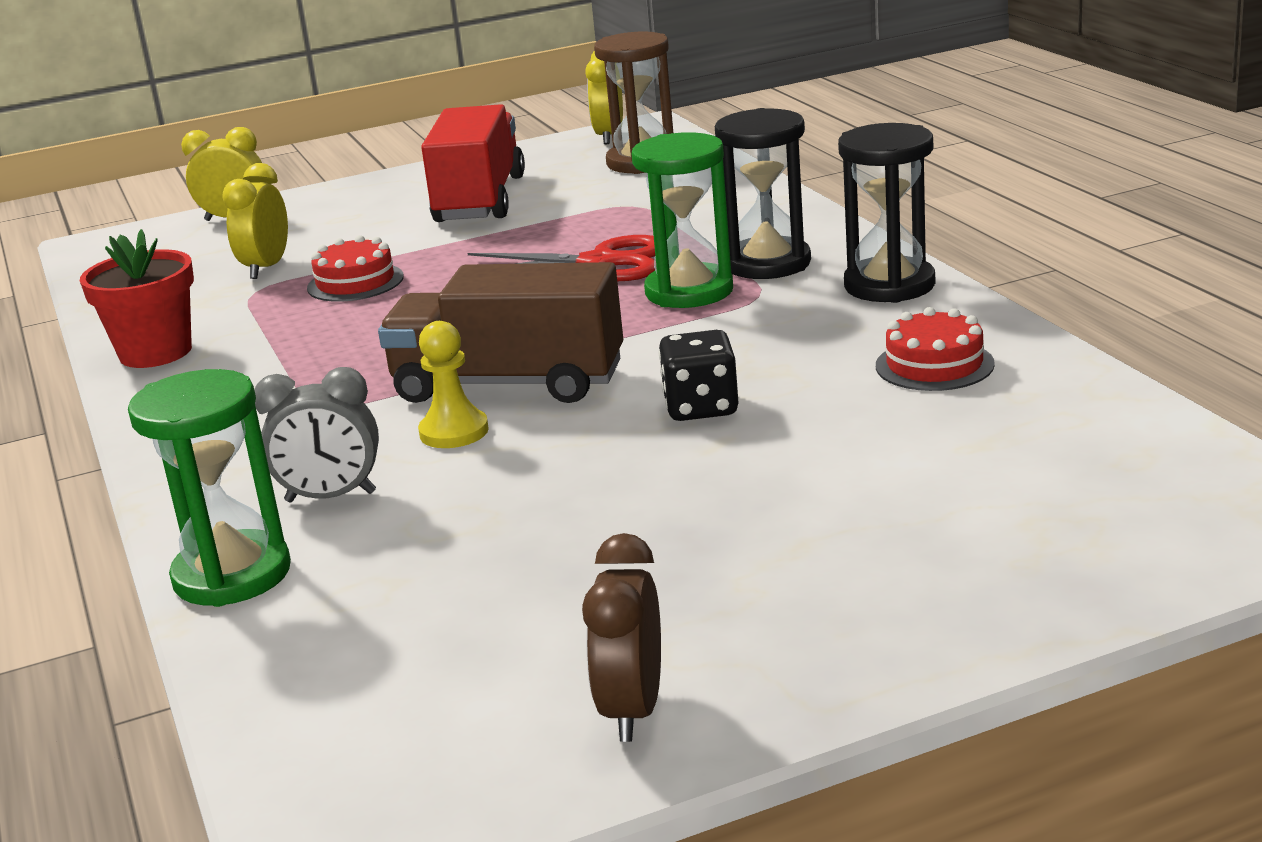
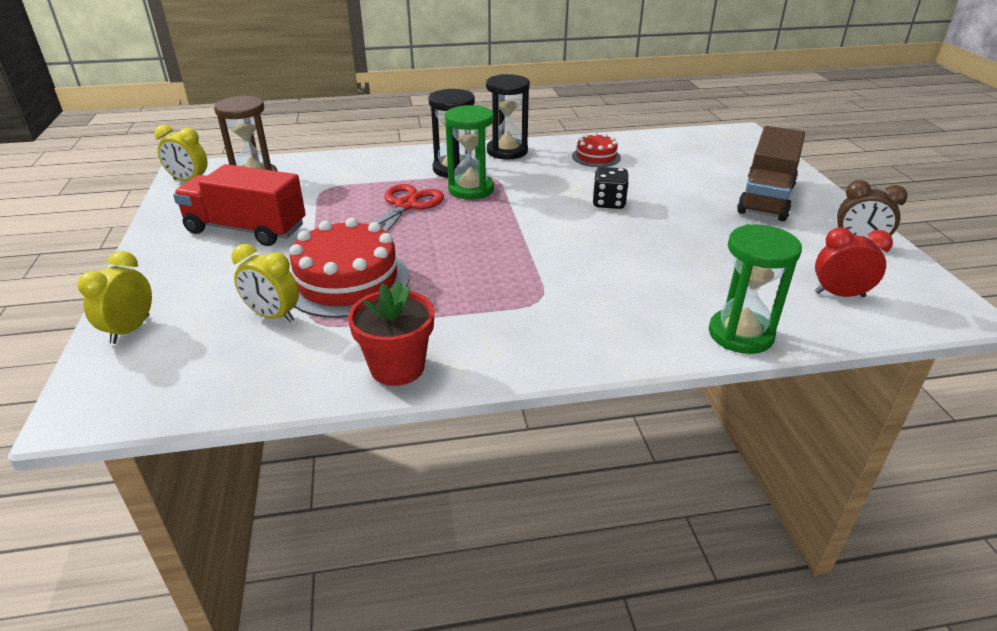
camera: 80 degrees left, 10 degrees up
(330, 497) = (661, 301): grey clock -> none
(355, 282) = (347, 281): red cake -> red cake, size x1.87
(383, 678) = (839, 294): none -> red clock
(454, 432) = (600, 262): yellow pawn -> none
(509, 384) = (550, 243): brown truck -> brown truck (766, 198)

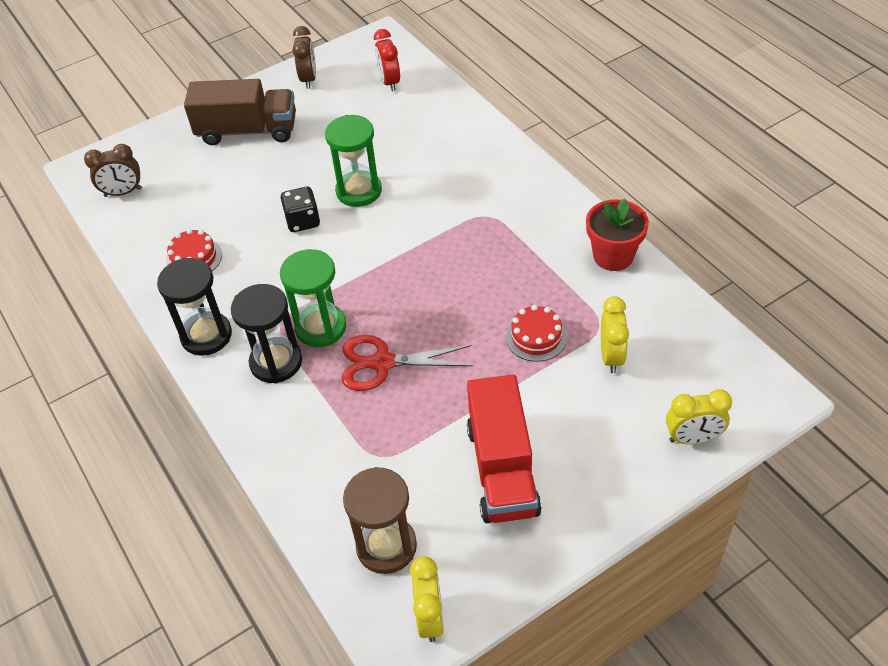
camera: 110 degrees left, 15 degrees up
(347, 281) = (536, 337): red cake -> red cake, size x0.53
(699, 142) = (123, 192): none -> brown clock
(740, 334) = (466, 116): green hourglass -> green hourglass (359, 191)

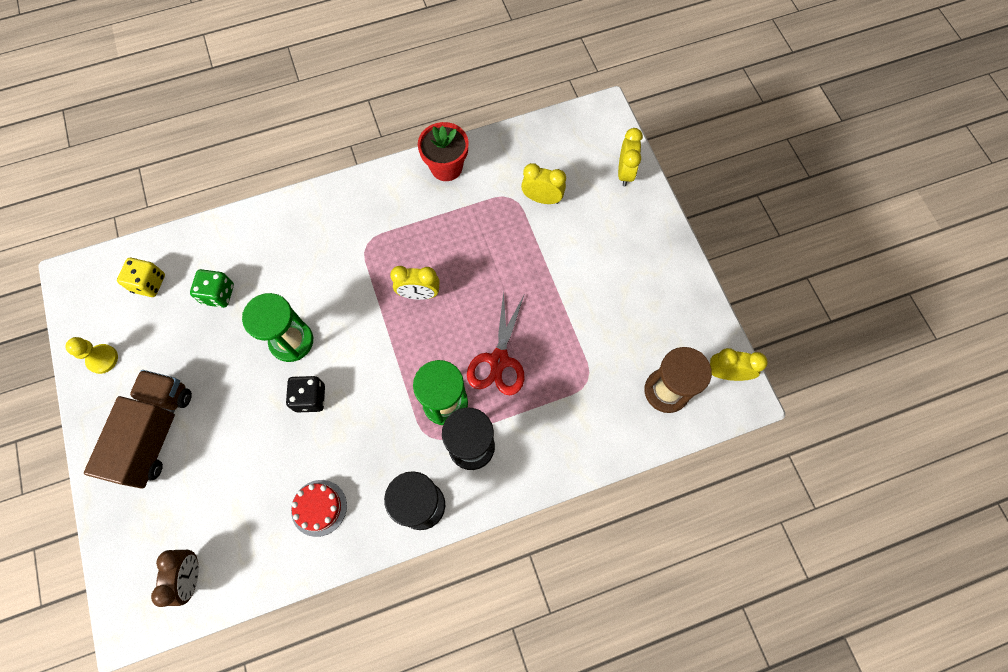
camera: 80 degrees left, 20 degrees up
(308, 79) = (102, 359): brown clock -> yellow pawn
(389, 82) = (149, 283): red clock -> yellow dice
(393, 128) = (218, 294): none -> green dice
(442, 273) = (419, 294): none -> yellow clock
(502, 469) = (620, 297): red truck -> none
(536, 337) = (508, 243): red cake -> none

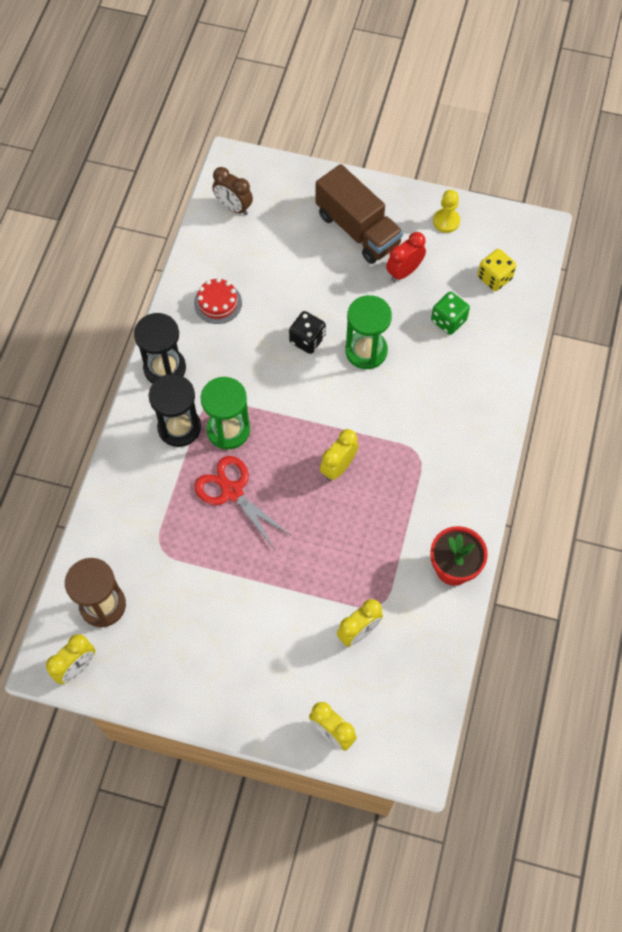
camera: 125 degrees right, 5 degrees down
(184, 361) = (404, 272): none -> red clock

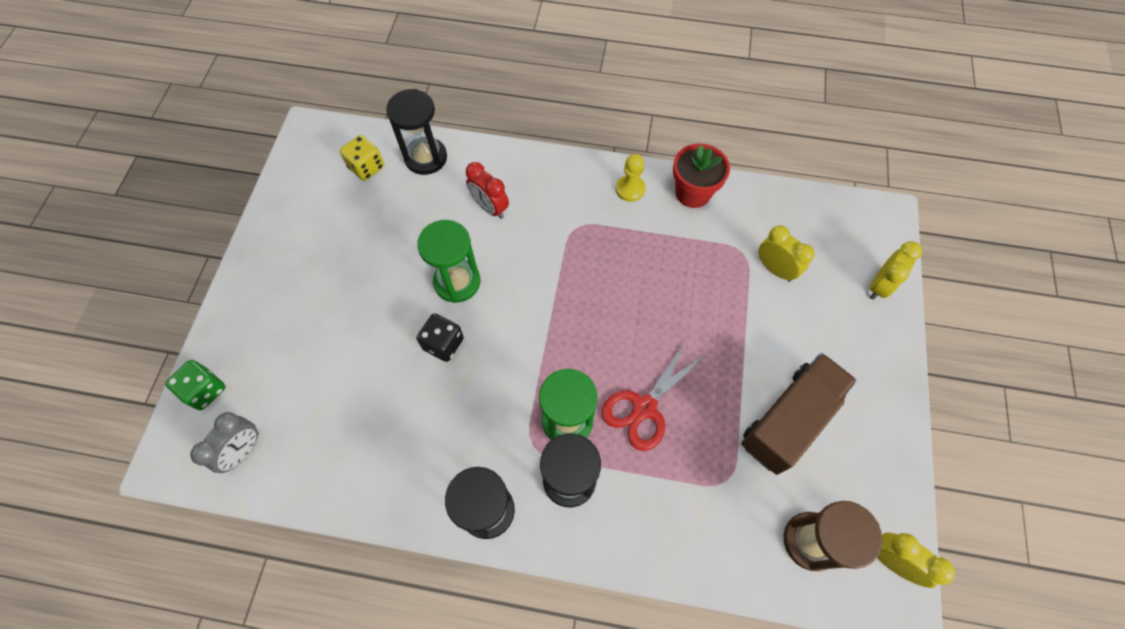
camera: 95 degrees left, 0 degrees up
(218, 303) = (391, 454): red cake -> none
(233, 207) = (243, 450): brown clock -> grey clock
(338, 467) = (600, 299): yellow clock -> none
(357, 229) = (293, 300): brown truck -> brown truck (789, 419)
(404, 272) = (355, 250): red clock -> red clock (490, 208)
(446, 221) = (290, 212): yellow pawn -> yellow pawn (630, 189)
(448, 320) = (418, 206): green dice -> green dice (205, 390)
(504, 326) = (426, 157): none -> black hourglass

